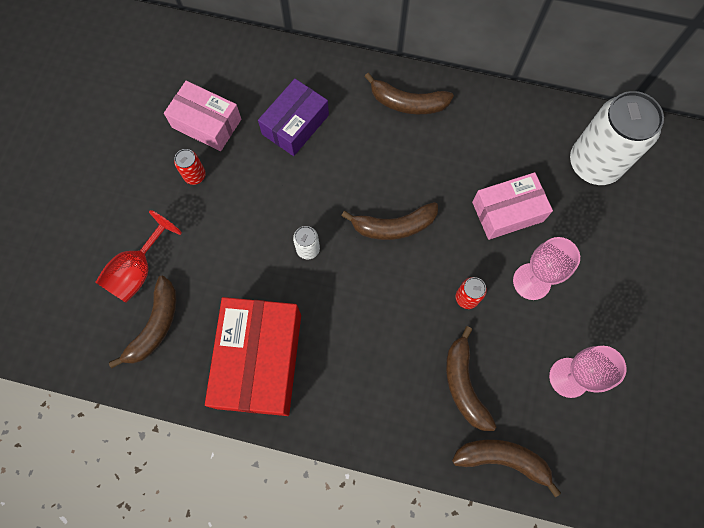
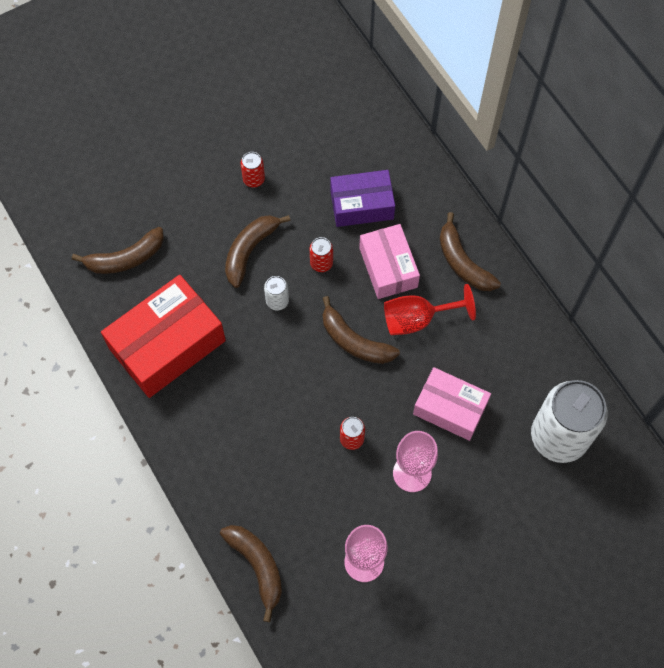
camera: 45 degrees right, 5 degrees down
(138, 271) = (151, 211): red goblet -> red goblet (417, 319)
(206, 123) = (300, 149): pink box -> pink box (388, 267)
(310, 192) = (321, 263): none -> red can
(464, 384) = (285, 493): brown banana -> brown banana (250, 250)

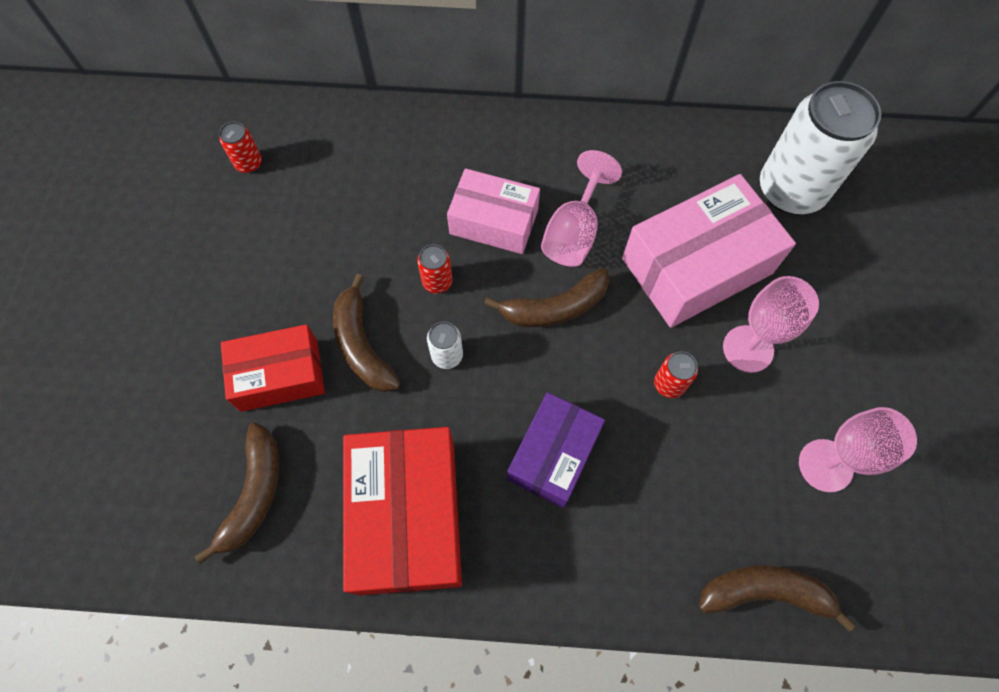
camera: 55 degrees left, 0 degrees up
(200, 221) = (279, 375): none -> red box
(254, 179) = (278, 285): red can -> red can (249, 163)
(362, 205) = (401, 200): purple box -> purple box (553, 455)
(417, 319) = (574, 232): red goblet -> pink goblet
(450, 408) = (697, 266): pink box -> pink box, size x1.57
(463, 262) = (541, 152): brown banana -> none

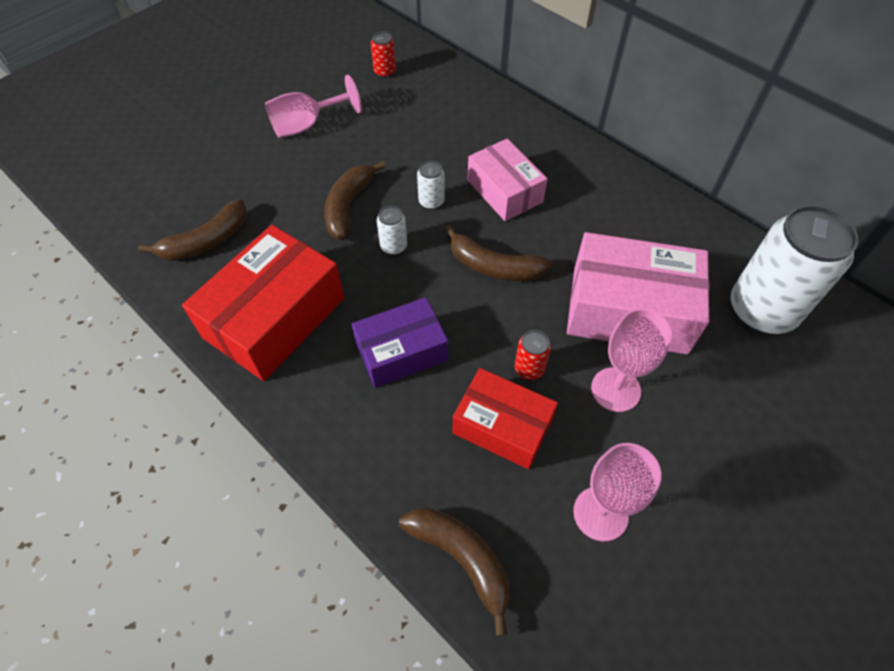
camera: 40 degrees right, 10 degrees down
(279, 375) = (285, 190): red box -> red box (502, 426)
(437, 282) = (431, 201): red can -> white can
(574, 232) = (555, 231): pink goblet -> pink goblet (307, 125)

